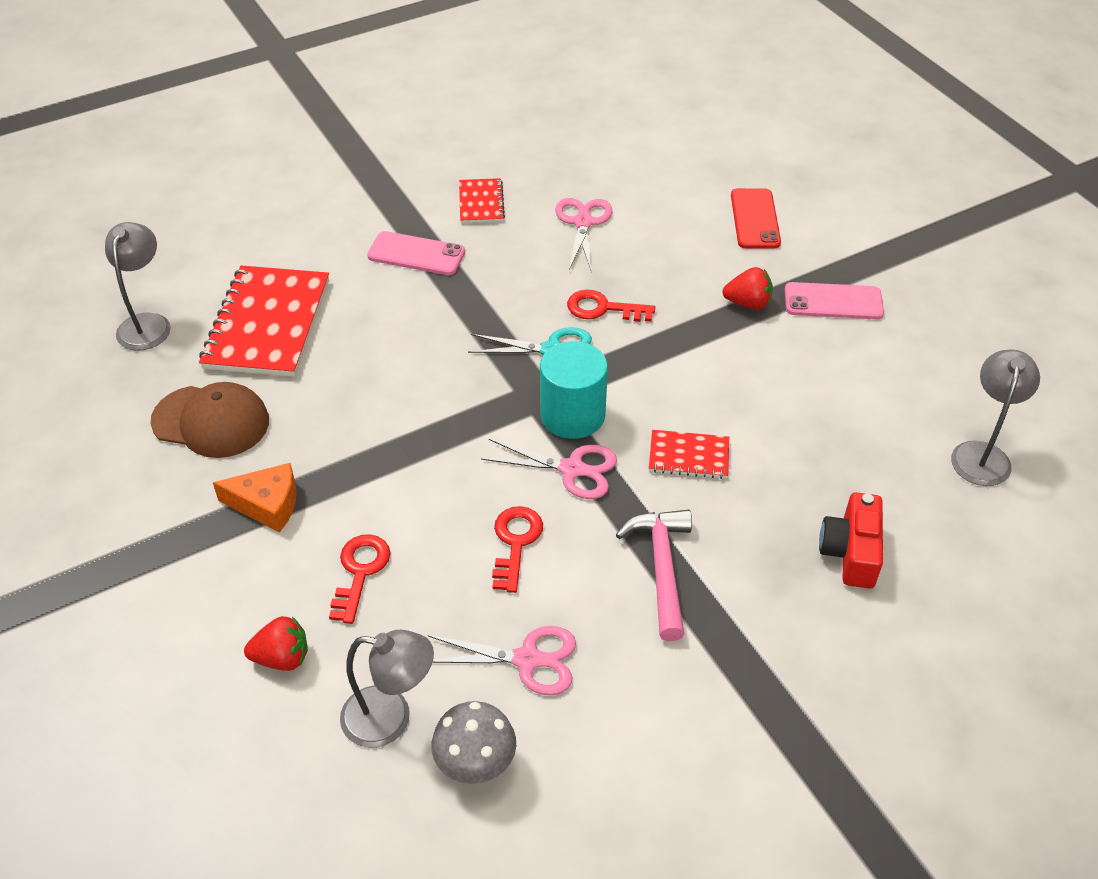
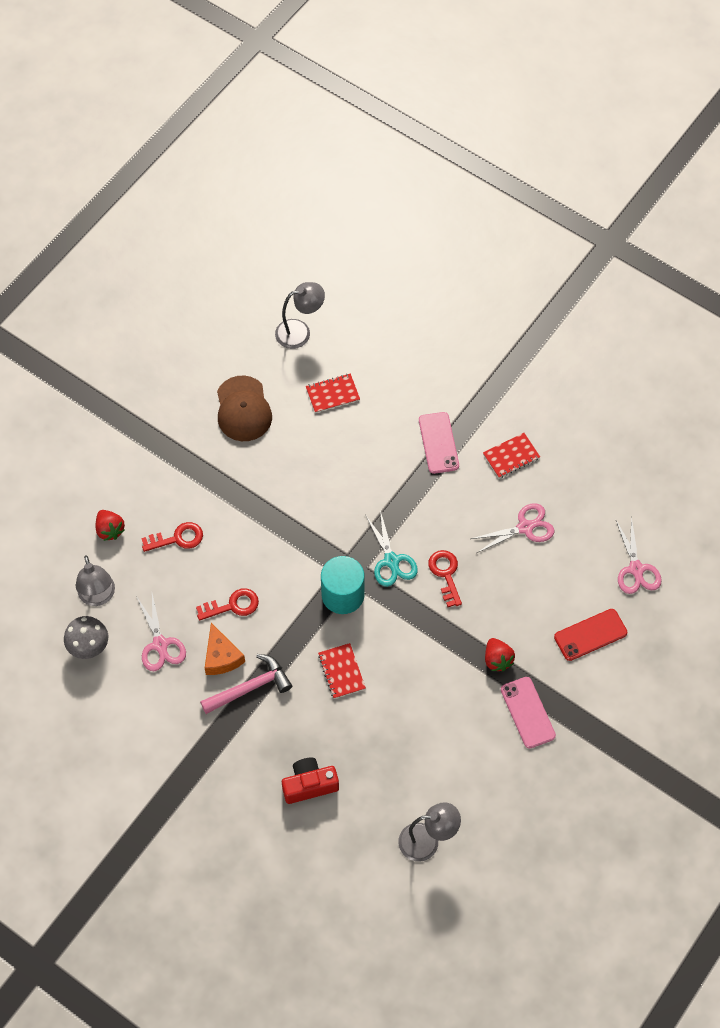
camera: 65 degrees right, 15 degrees up
(267, 324) = (332, 394): red notebook -> red notebook, size x0.50
(267, 504) = (199, 470): orange cheese -> orange cheese (221, 657)
(572, 469) = (300, 612): pink scissors -> pink scissors (636, 569)

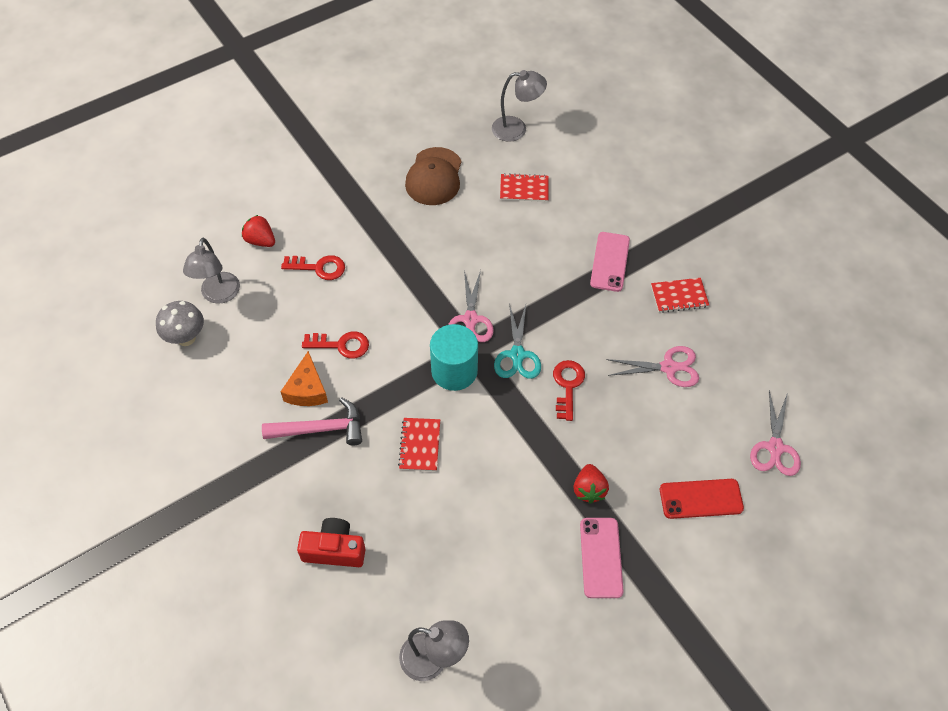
camera: 20 degrees right, 5 degrees down
(110, 530) = (260, 240): red strawberry -> red strawberry turned 135 degrees clockwise
(160, 644) = (254, 358): pink scissors -> pink scissors (470, 320)

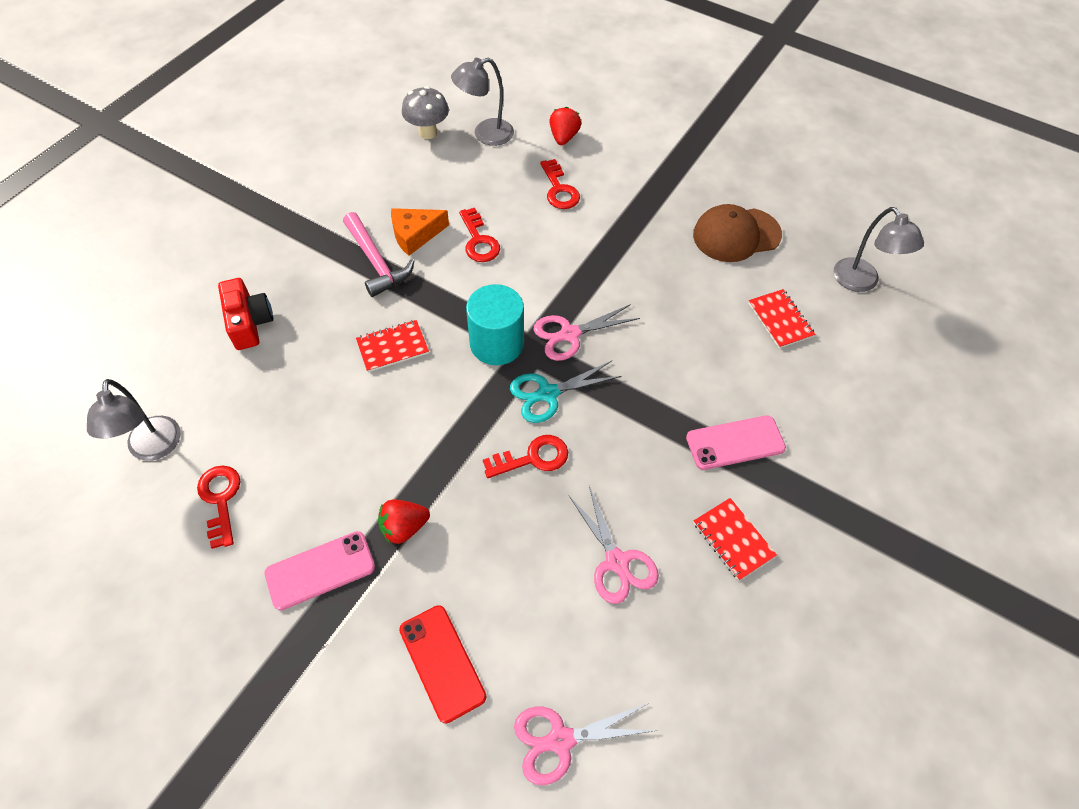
camera: 65 degrees right, 0 degrees up
(508, 616) = (220, 500): none -> red key

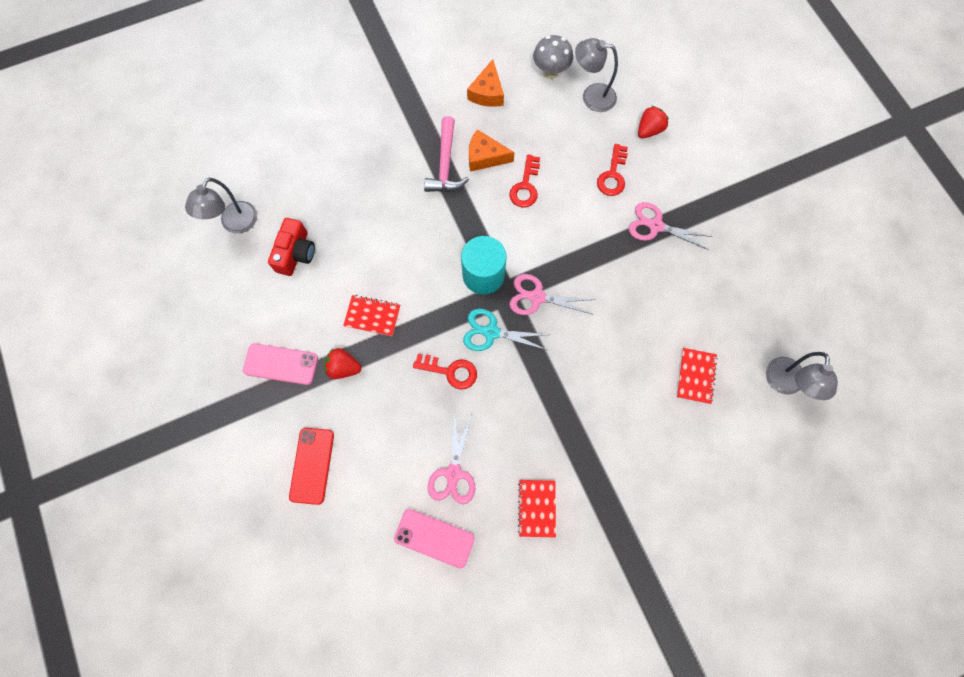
camera: 35 degrees right, 15 degrees up
(220, 500) = (253, 282): red key -> none
(249, 322) = (338, 166): red camera -> red camera (296, 253)
(374, 178) = (487, 93): none -> orange cheese
(392, 347) = (415, 237): red notebook -> red notebook (372, 316)
(560, 740) = (346, 555): pink scissors -> pink scissors (655, 226)
(735, 443) = (590, 445): pink phone -> pink phone (434, 538)
(736, 235) = (718, 289): brown cap -> none

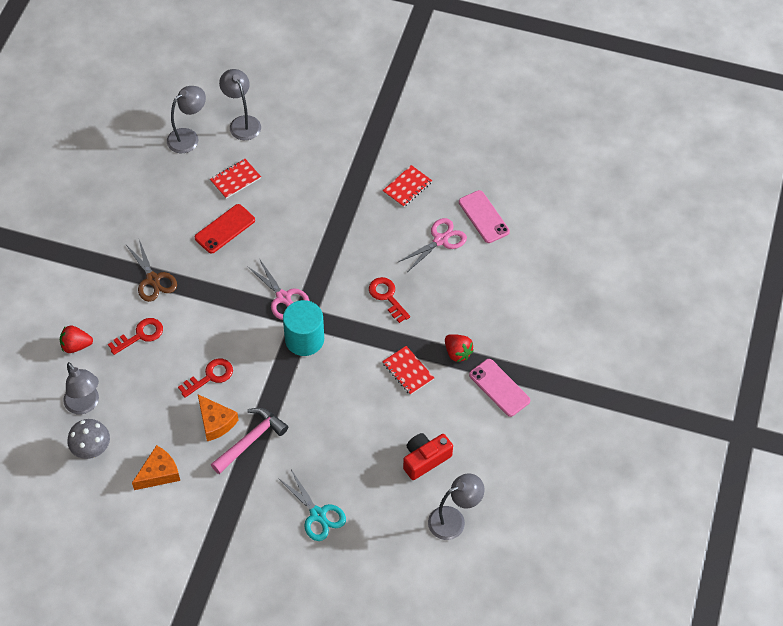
camera: 140 degrees left, 15 degrees down
(312, 465) = (528, 310): red phone -> red phone (225, 229)
(491, 332) = (336, 299): turquoise scissors -> turquoise scissors (318, 515)
(655, 226) = (153, 280): pink scissors -> brown scissors
(757, 444) = (242, 123): none -> grey lamp

